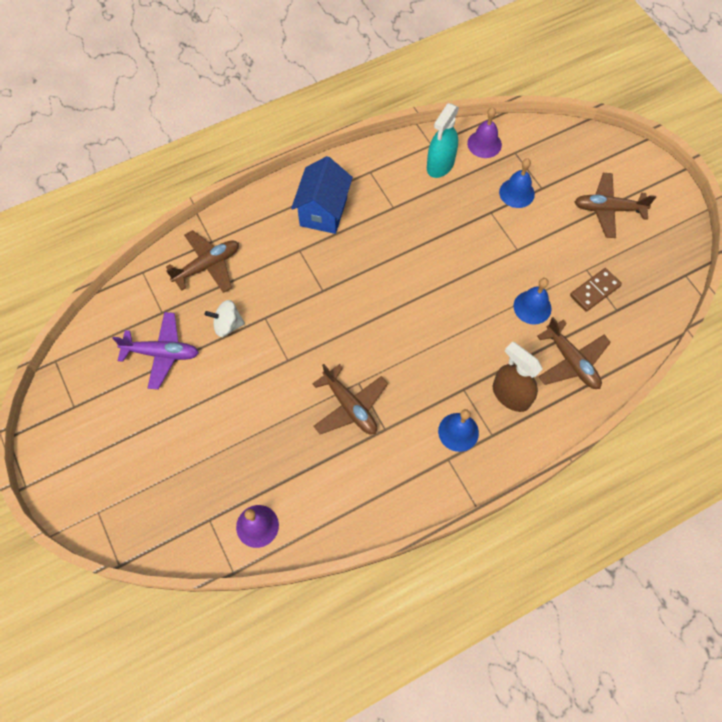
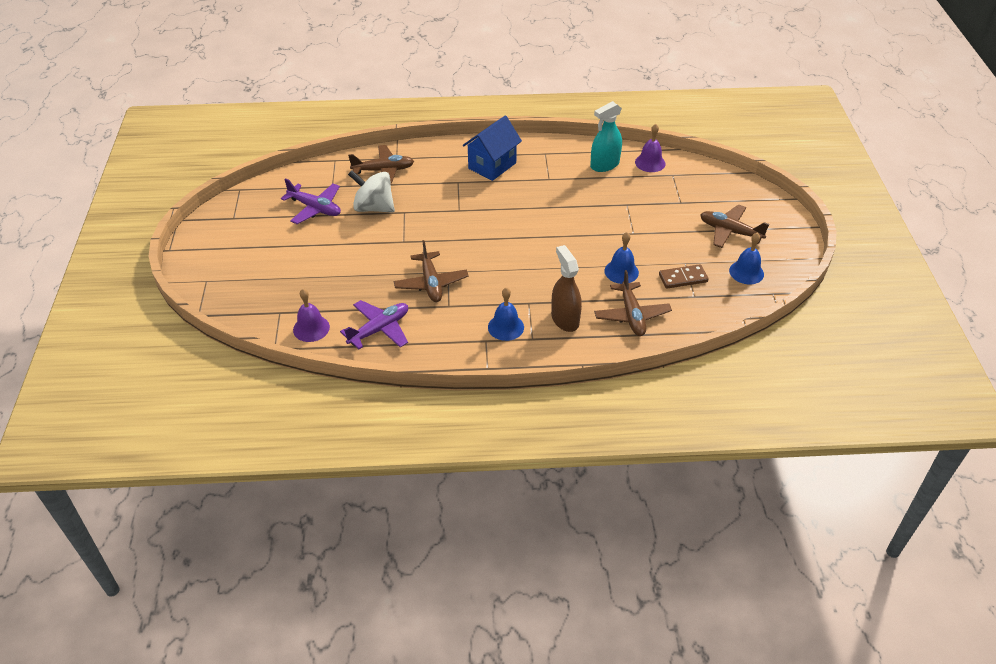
camera: 25 degrees right, 20 degrees down
(227, 325) = (374, 207): white spinning top -> white spinning top, size x1.58
(331, 494) = (379, 329): none -> purple plane
(516, 193) = (657, 199): blue bell -> blue bell (746, 272)

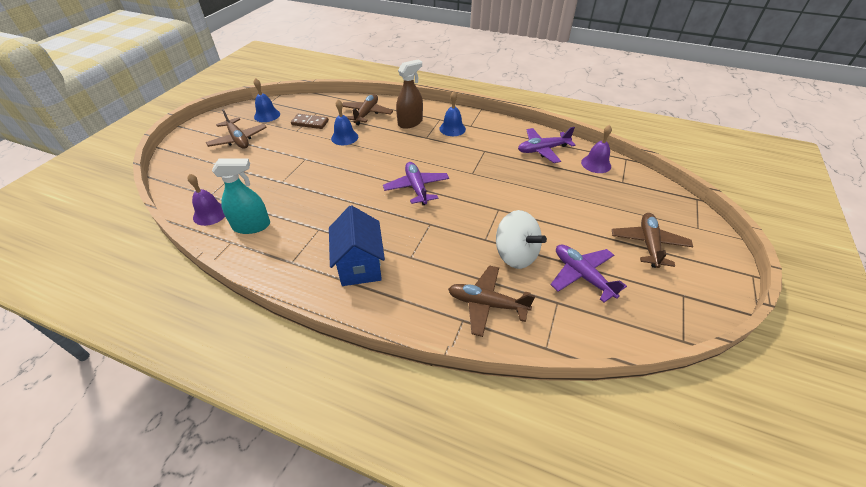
camera: 155 degrees left, 0 degrees up
(431, 283) = (490, 168): brown plane -> brown plane (648, 244)
(492, 166) = (360, 265): blue house -> blue house turned 75 degrees counterclockwise
(494, 238) = (416, 188): none -> purple plane
(565, 319) = (410, 123): brown spray bottle -> brown spray bottle turned 135 degrees counterclockwise

